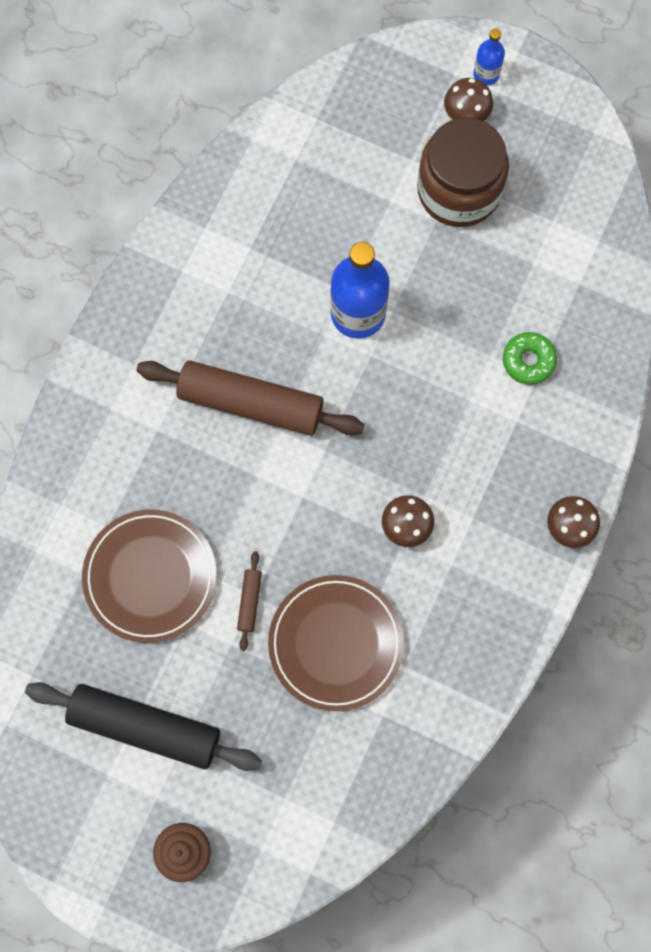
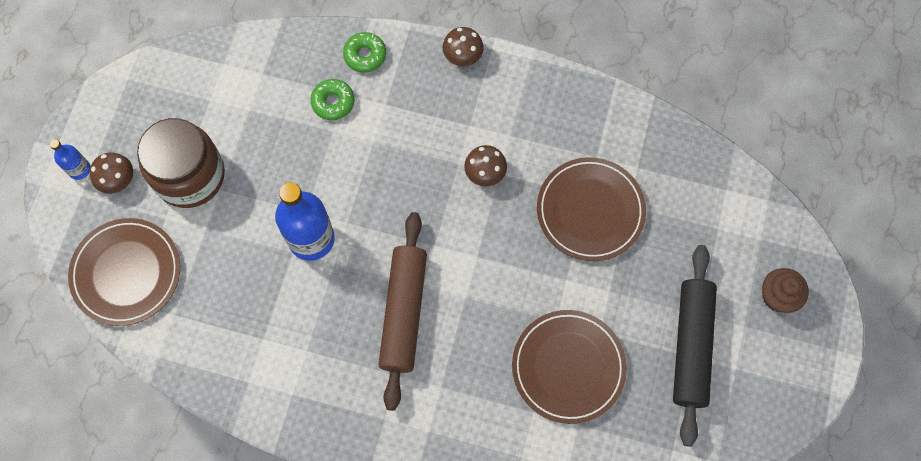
camera: 100 degrees left, 5 degrees down
(249, 601) = (571, 283): brown rolling pin -> none
(353, 114) = (126, 273): none -> brown plate
(587, 407) = (365, 55): none -> green donut

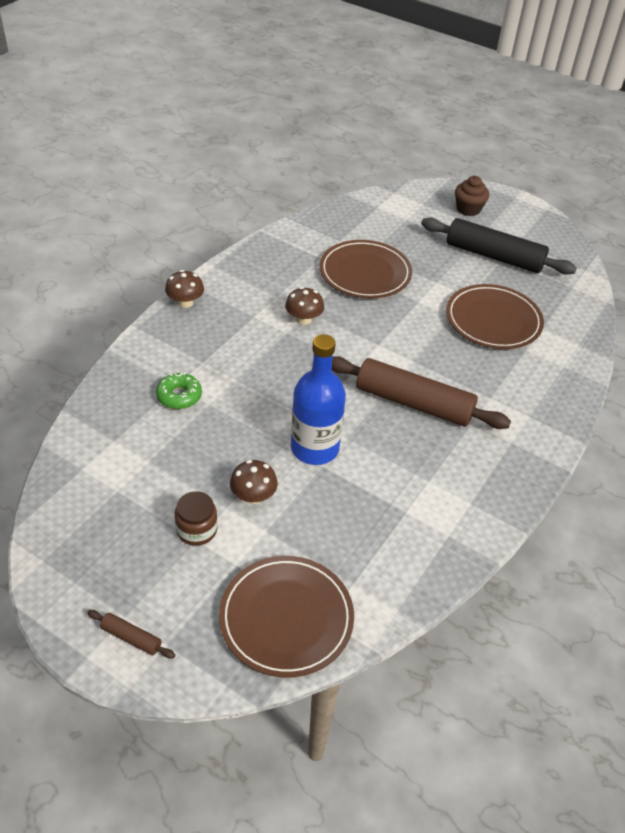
camera: 75 degrees left, 25 degrees down
(79, 169) = (131, 638): blue bottle -> brown rolling pin
(117, 180) = (166, 600): brown mushroom -> brown mushroom (253, 496)
(189, 175) = (197, 530): brown jar -> brown jar, size x0.49
(365, 55) = (144, 362): green donut -> none

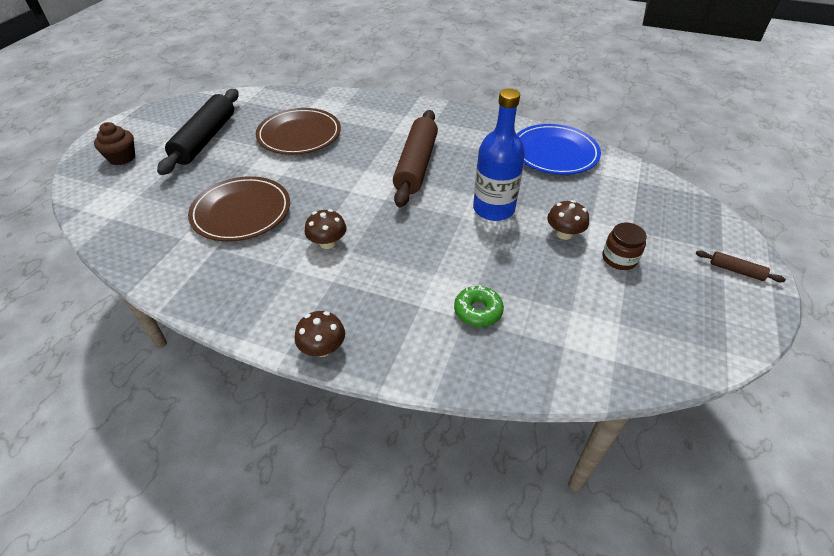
camera: 100 degrees left, 0 degrees up
(131, 638) = (736, 270): brown rolling pin -> brown rolling pin turned 75 degrees counterclockwise
(286, 618) = (652, 198): brown plate -> none
(413, 547) = (554, 153): none -> blue plate

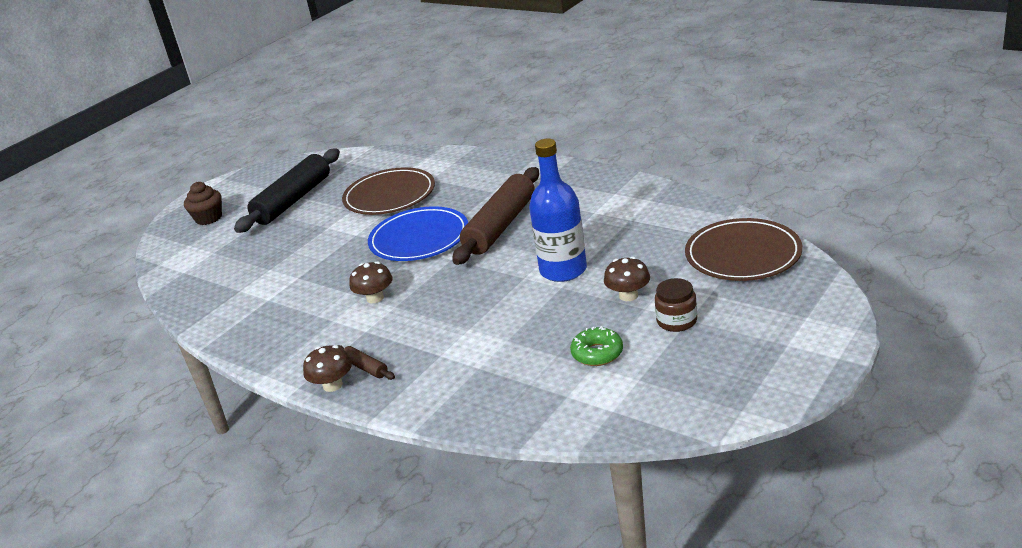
camera: 20 degrees right, 15 degrees down
(241, 212) = (303, 269): brown plate -> brown plate (743, 254)
(478, 311) = (495, 362): green donut -> green donut (597, 353)
(554, 153) = (667, 213): blue plate -> blue plate (419, 238)
(736, 270) = (808, 337): brown rolling pin -> brown rolling pin (366, 368)

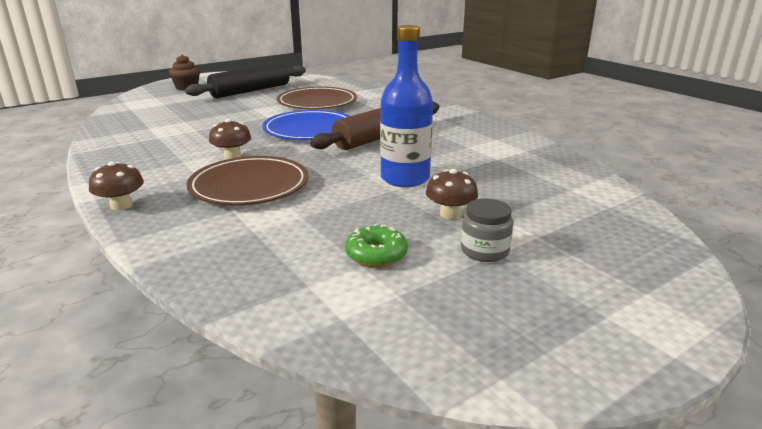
camera: 15 degrees right, 5 degrees down
(366, 368) = (163, 201): brown rolling pin -> none
(677, 321) = (484, 250): brown jar -> grey jar
(743, 254) = (596, 212): brown plate -> brown plate (249, 186)

